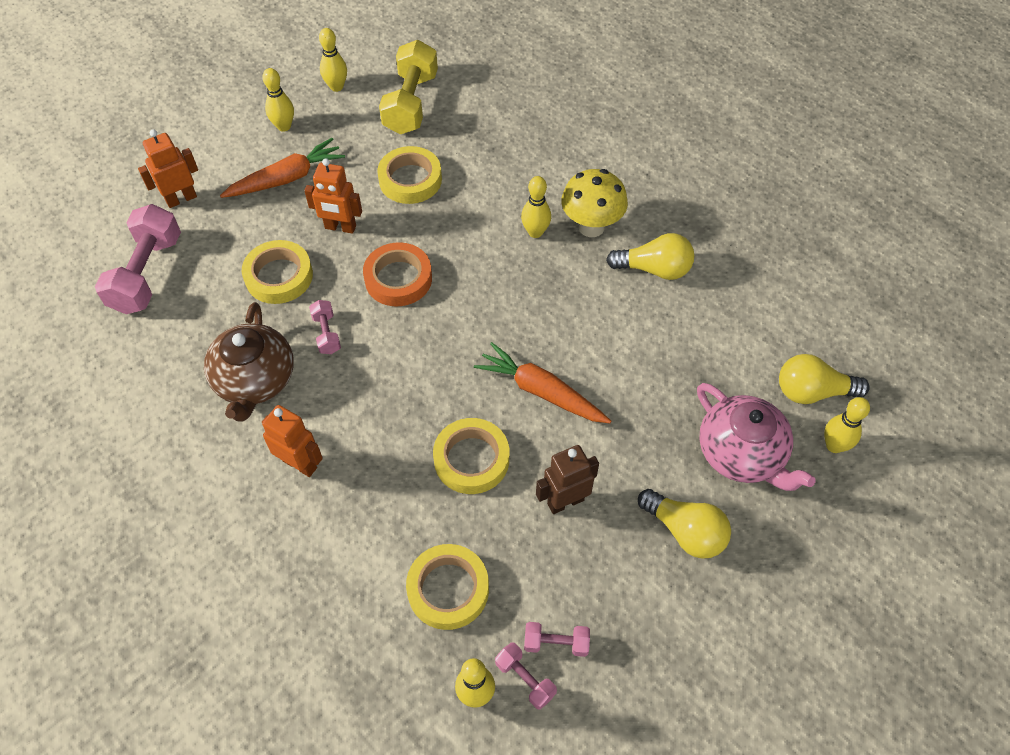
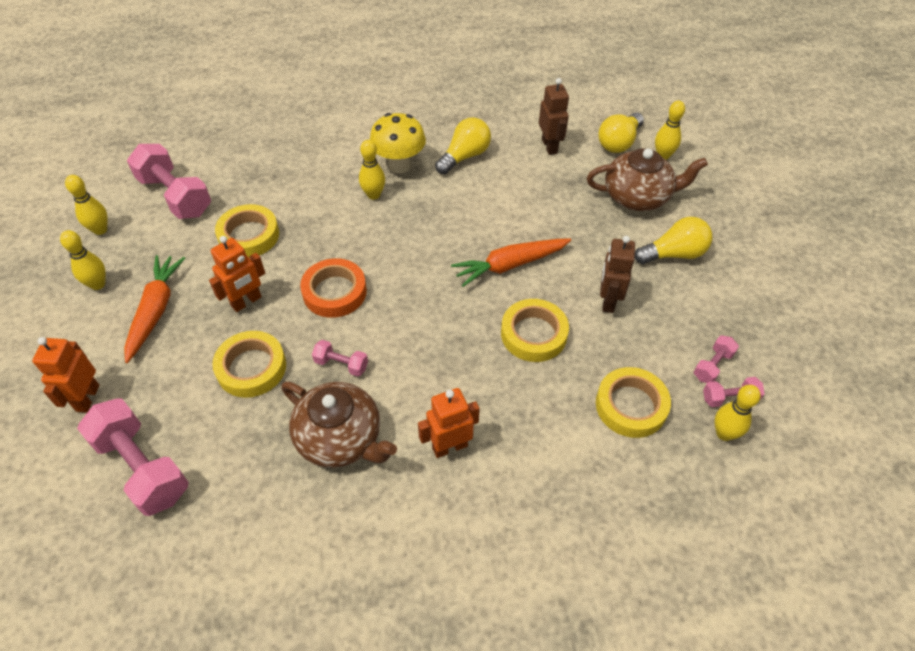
camera: 55 degrees left, 5 degrees down
(410, 103) = (175, 196): yellow dumbbell -> pink dumbbell
(741, 331) = (550, 146): none -> brown robot
(742, 454) = (638, 197): pink teapot -> brown teapot

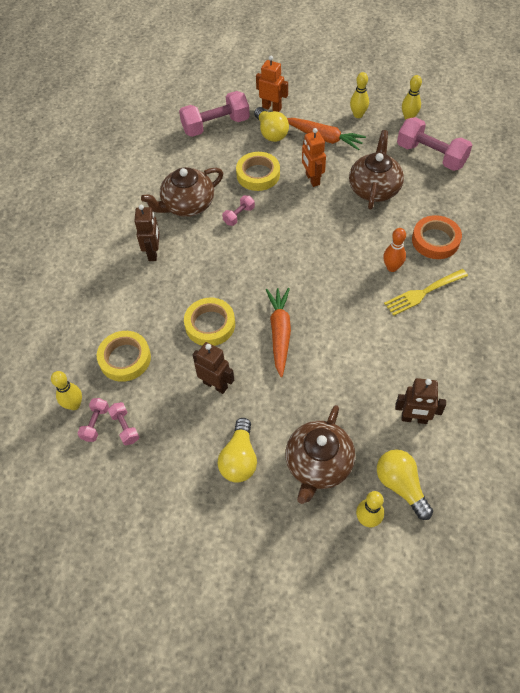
camera: 115 degrees right, 5 degrees up
(175, 196) = (431, 155): pink dumbbell -> pink dumbbell turned 60 degrees clockwise
(249, 235) = (374, 188): yellow tape -> brown teapot
(334, 292) = (300, 224): orange tape -> orange tape (435, 240)
(373, 195) = (392, 267): yellow bowling pin -> orange bowling pin
(399, 165) = (423, 293): yellow mushroom -> yellow fork
(449, 446) = (153, 252): orange robot -> brown robot
(465, 156) = (420, 344): yellow light bulb -> yellow light bulb (271, 132)

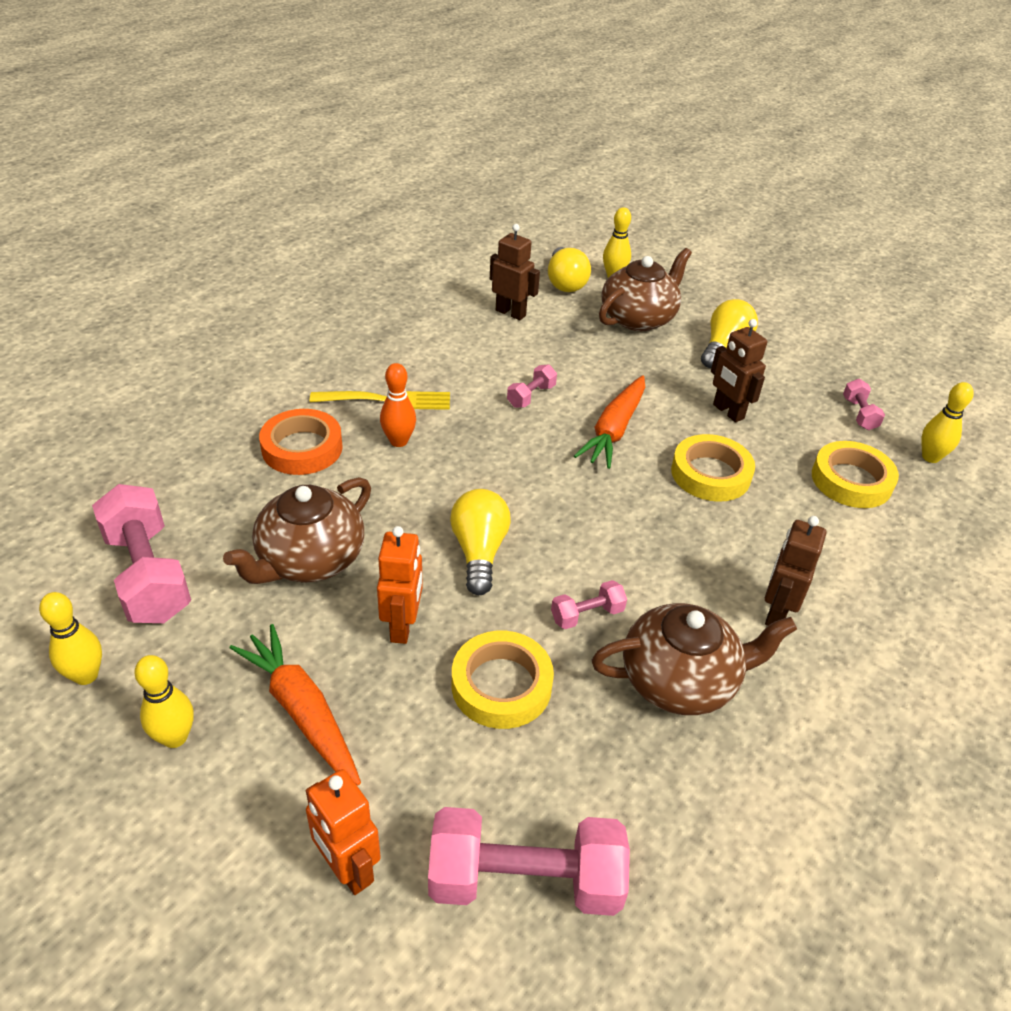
camera: 160 degrees left, 15 degrees down
(95, 423) = (900, 430): pink dumbbell -> pink dumbbell (531, 396)
(271, 132) = (404, 785): yellow light bulb -> yellow light bulb (479, 552)

